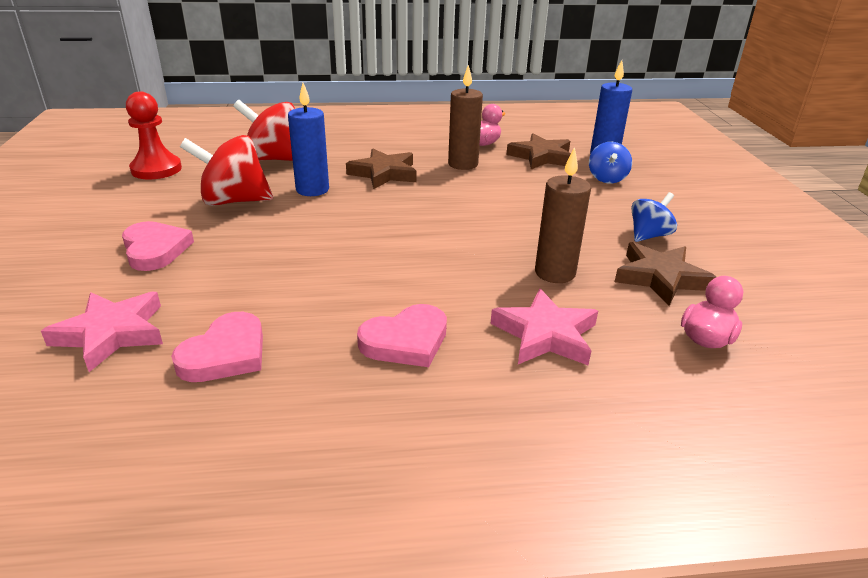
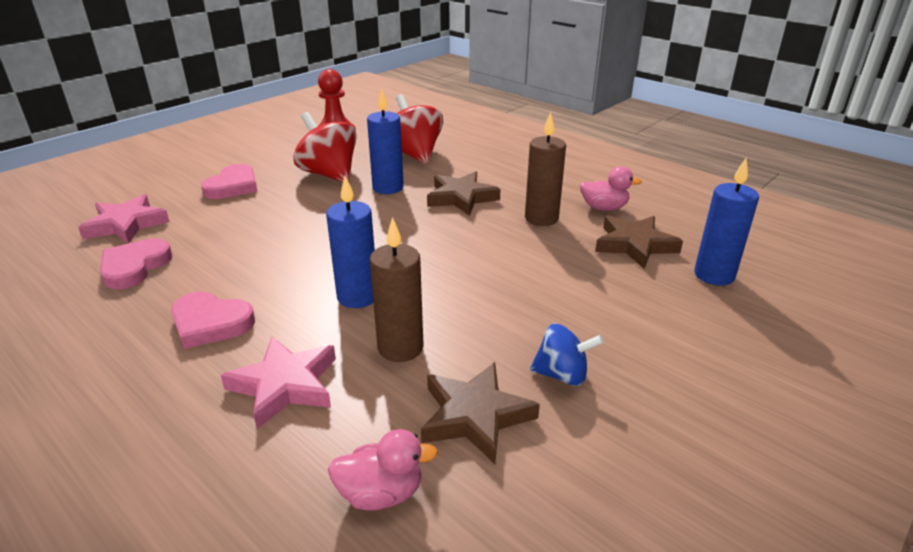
camera: 50 degrees right, 0 degrees up
(225, 354) = (134, 267): pink heart -> pink heart turned 120 degrees clockwise
(464, 263) = (357, 297): none -> blue candle
(607, 178) = (656, 299): blue spinning top -> none

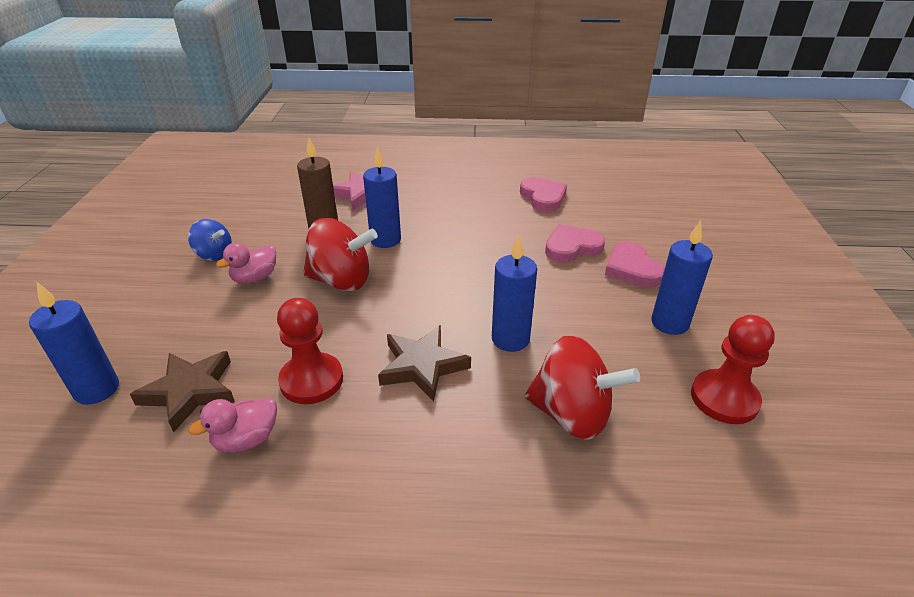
camera: 140 degrees right, 5 degrees up
(126, 224) = (614, 211): pink star -> none
(210, 323) = (443, 196): pink heart -> pink heart (572, 247)
(287, 159) = (669, 323): none -> blue candle
(329, 174) = (592, 325): red spinning top -> red spinning top (341, 281)
(381, 493) = (273, 186): pink duck -> pink duck (255, 278)
(475, 416) = (253, 220): brown star -> none
(541, 218) = (311, 380): brown candle -> red pawn
(562, 375) = (214, 254): blue spinning top -> blue spinning top turned 120 degrees counterclockwise

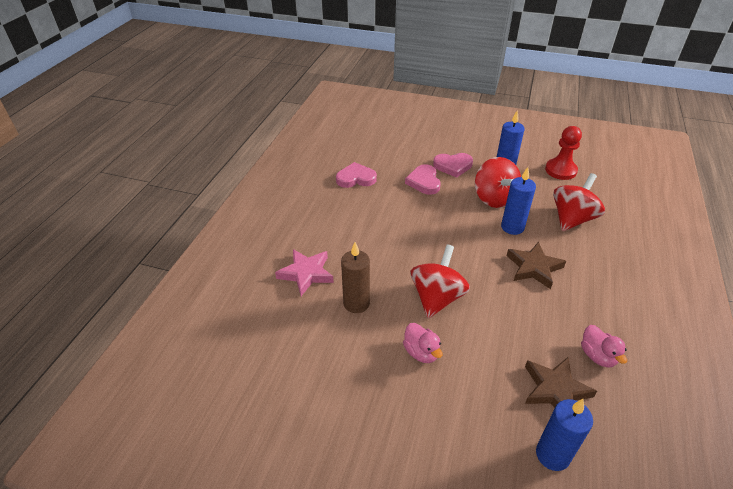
camera: 75 degrees left, 5 degrees up
(214, 254) = (375, 384): blue spinning top -> none
(311, 380) = (545, 321): red pawn -> none
(385, 240) = (387, 267): blue candle -> none
(574, 316) = (494, 198): none -> red spinning top

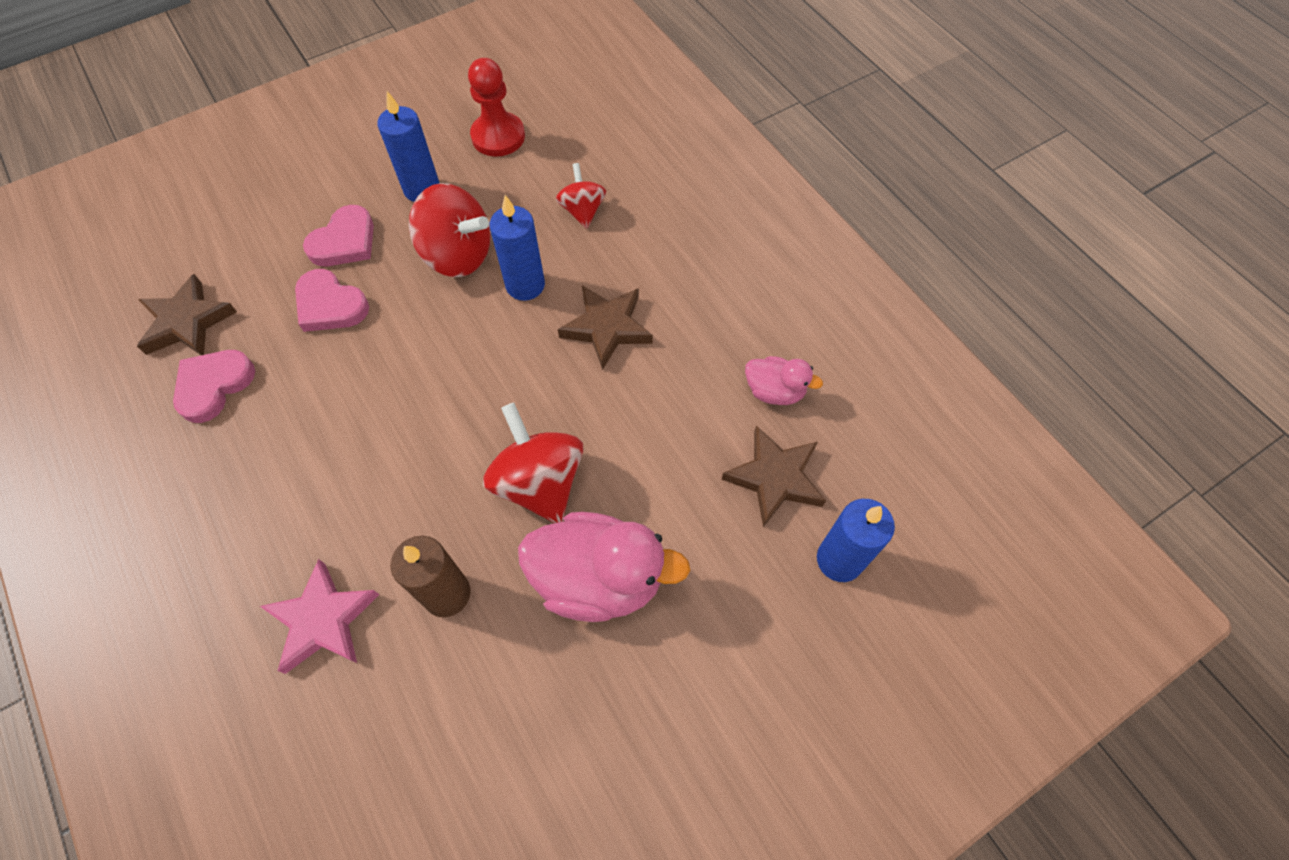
camera: 50 degrees left, 20 degrees up
(369, 155) = (187, 322): none -> brown star
(421, 352) = (599, 579): pink duck -> pink duck, size x1.90
(572, 219) = (582, 210): red spinning top -> red spinning top, size x0.59

